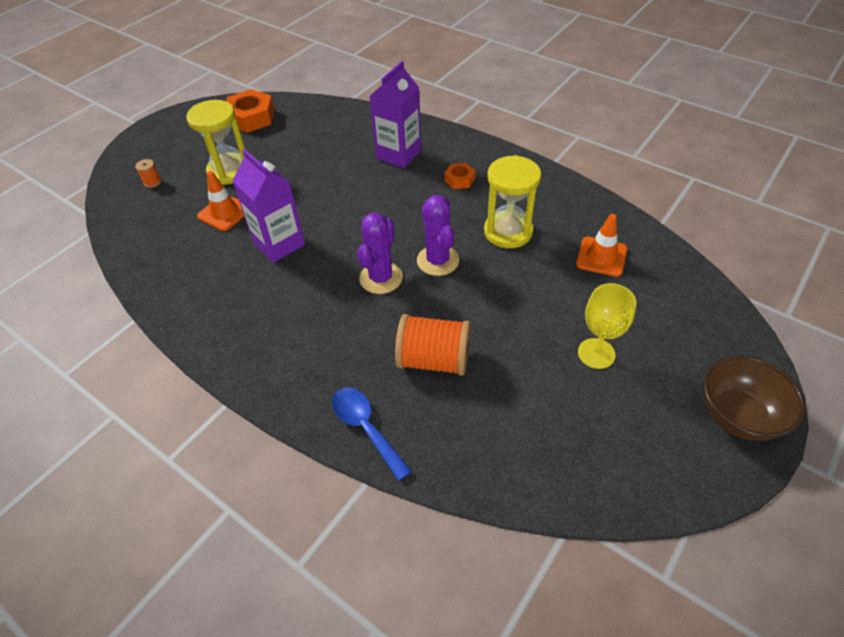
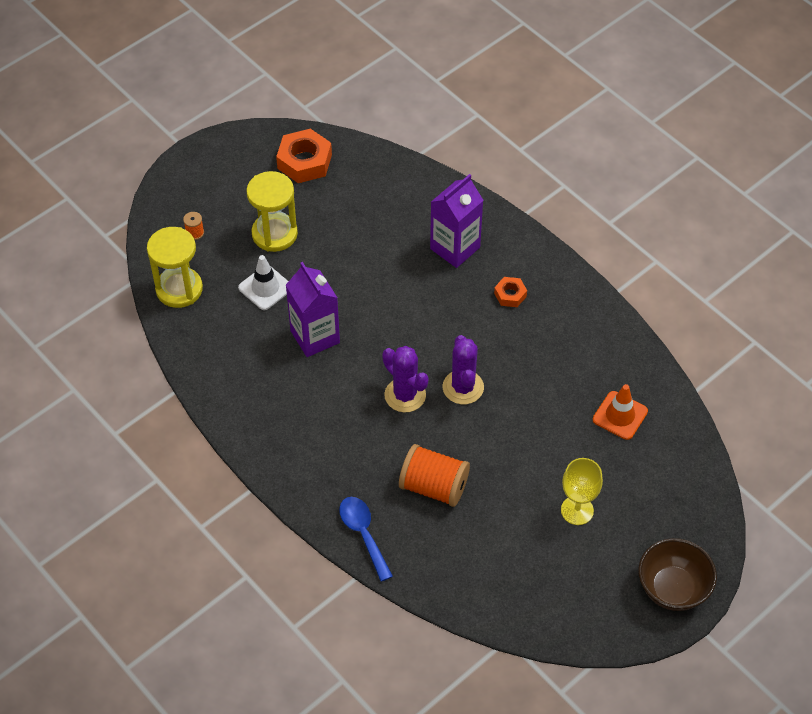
camera: 10 degrees right, 5 degrees up
(224, 213) = (265, 288): orange traffic cone -> white traffic cone
(381, 278) = (405, 395): purple cactus -> purple cactus turned 75 degrees counterclockwise
(508, 232) = (540, 369): yellow hourglass -> yellow hourglass (179, 289)

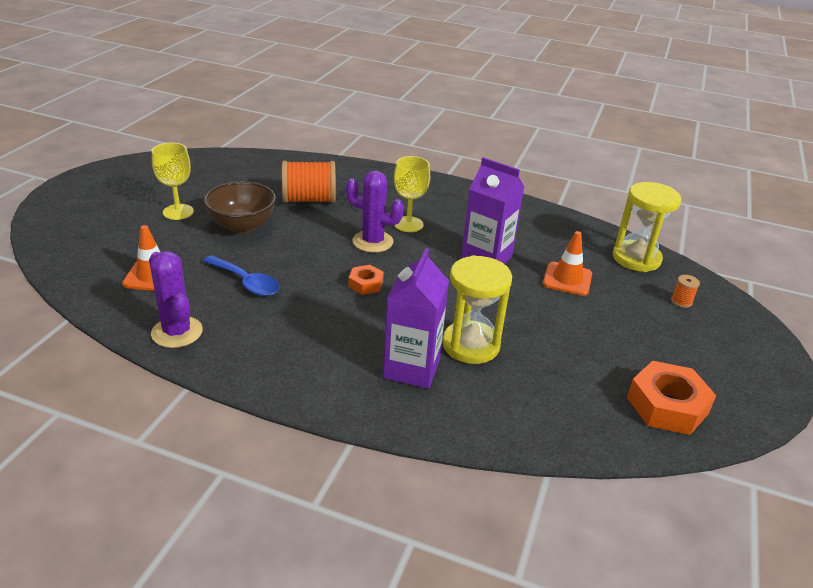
camera: 150 degrees right, 20 degrees down
(265, 288) = (567, 279): white traffic cone -> orange traffic cone
(274, 234) = (610, 323): yellow hourglass -> yellow hourglass (471, 345)
(354, 409) = (408, 224): none -> yellow goblet
(363, 534) = (346, 170): blue spoon -> blue spoon (246, 282)
(463, 387) = (323, 258): purple cactus -> purple cactus (177, 332)
(510, 295) = (318, 341): orange nut -> orange nut (366, 284)
(672, 588) = (81, 191): brown bowl -> brown bowl (242, 226)

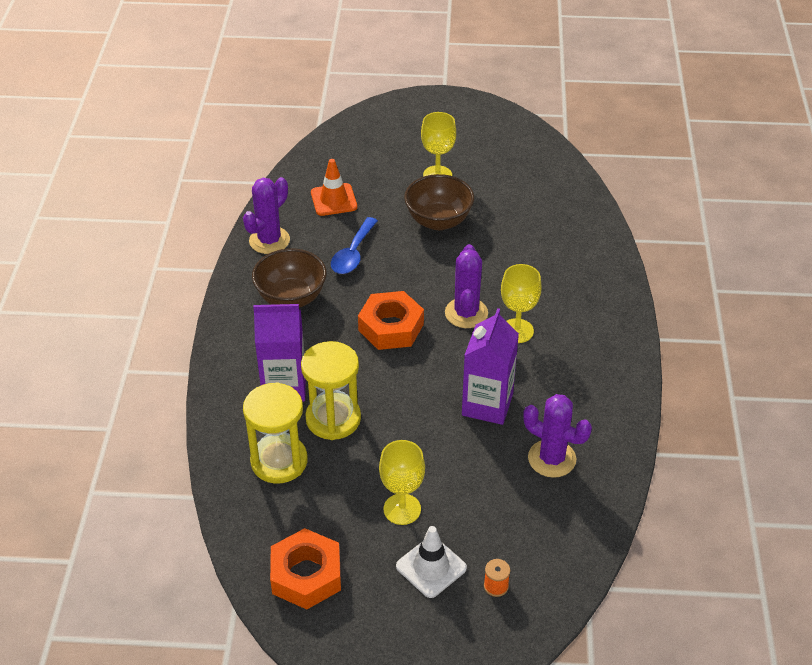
camera: 75 degrees right, 10 degrees up
(282, 336) = (291, 298): none -> brown bowl
(309, 200) = (517, 247): orange spool -> none
(366, 284) = (391, 327): orange nut -> orange nut, size x1.84
(555, 244) = (552, 459): none -> purple cactus
(567, 279) = (484, 478): orange traffic cone -> none
(594, 329) = (402, 509): none -> yellow goblet
(636, 258) = (567, 539): yellow hourglass -> yellow hourglass (279, 461)
(660, 329) = (431, 567): none -> white traffic cone

